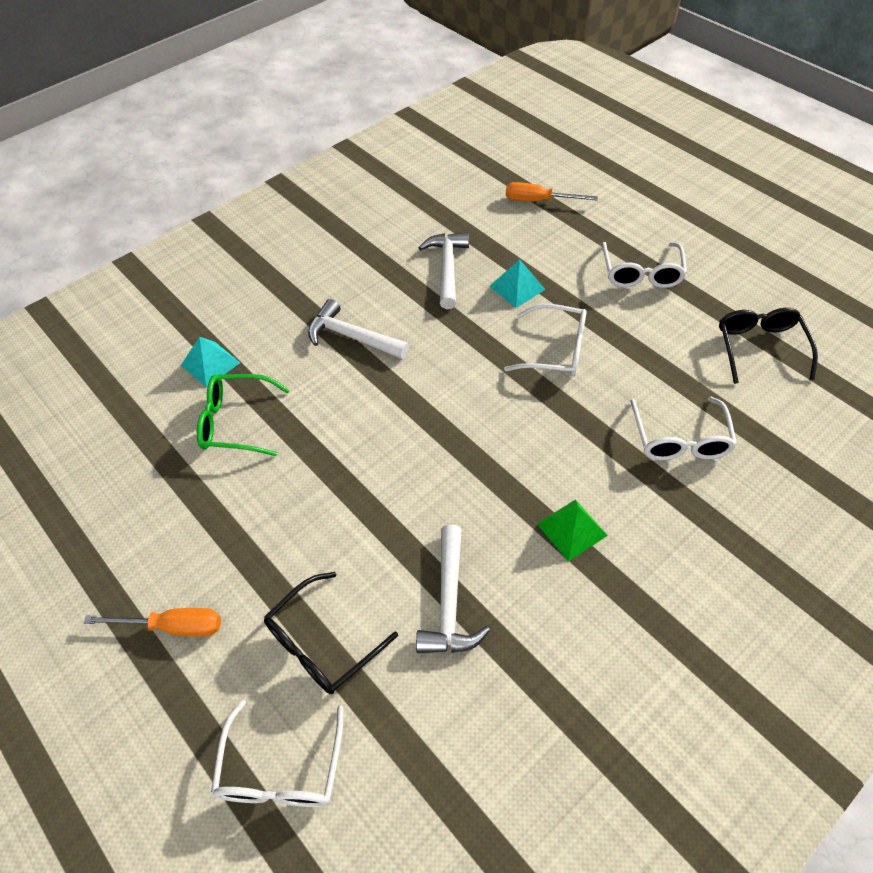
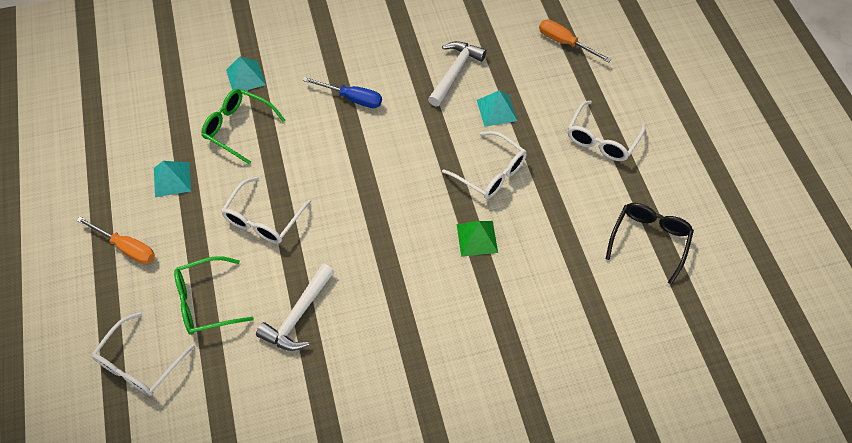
camera: 25 degrees right, 5 degrees up
(186, 515) = (172, 179): none -> turquoise pyramid
(322, 643) = (206, 302): black glasses -> green glasses
(352, 337) = (352, 98): white hammer -> blue screwdriver
(571, 529) = (410, 307): green pyramid -> green pyramid (477, 238)
(680, 440) = (532, 281): white glasses -> white glasses (263, 219)

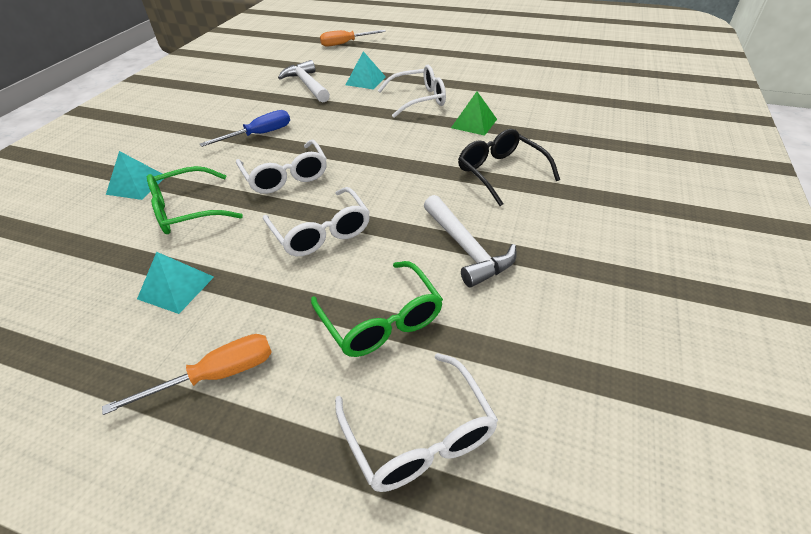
camera: 55 degrees left, 15 degrees down
(206, 302) = (381, 320): green glasses -> green glasses turned 45 degrees counterclockwise
(601, 139) = (440, 56): white glasses -> white glasses (286, 176)
(649, 240) = (540, 65): black glasses -> black glasses (500, 172)

